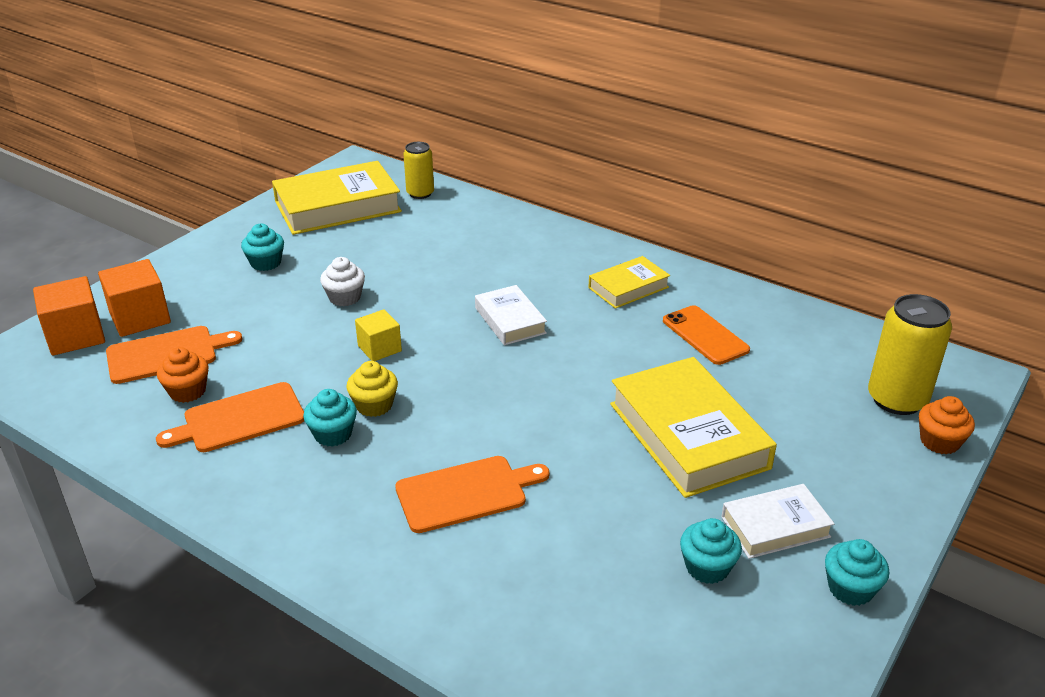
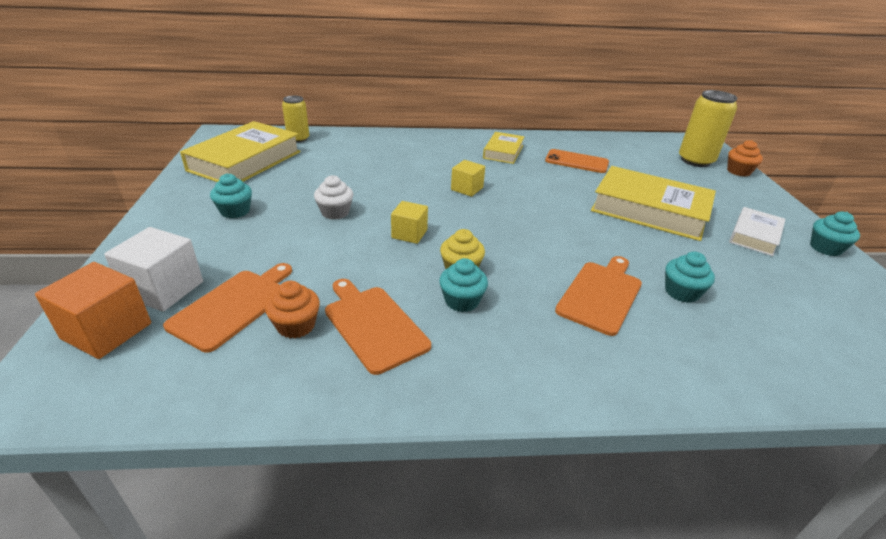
camera: 40 degrees left, 0 degrees up
(140, 318) = (164, 289): orange cube -> white cube
(239, 419) = (373, 325): orange cutting board -> orange cutting board turned 120 degrees clockwise
(510, 320) = (467, 189): white book -> yellow cube
(707, 567) = (767, 270): turquoise cupcake -> turquoise cupcake (681, 292)

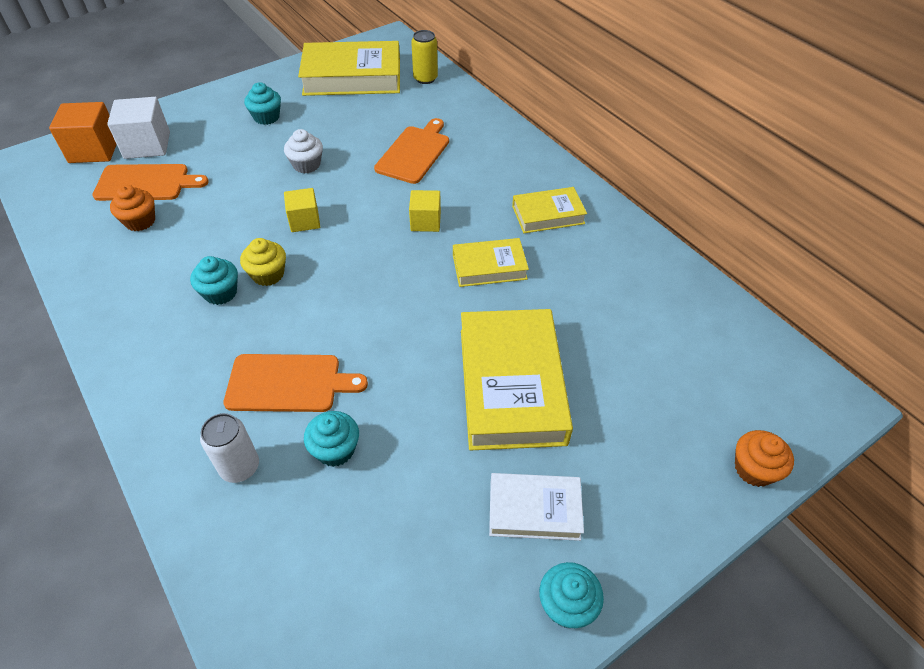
camera: 60 degrees right, 15 degrees up
(373, 325) = (161, 257): orange cutting board -> orange cutting board (414, 153)
(535, 183) = (489, 267): none -> yellow book
(576, 162) = (589, 283): orange phone -> none
(684, 345) = (240, 467): none -> white can
(695, 161) = (737, 407): yellow can -> none

